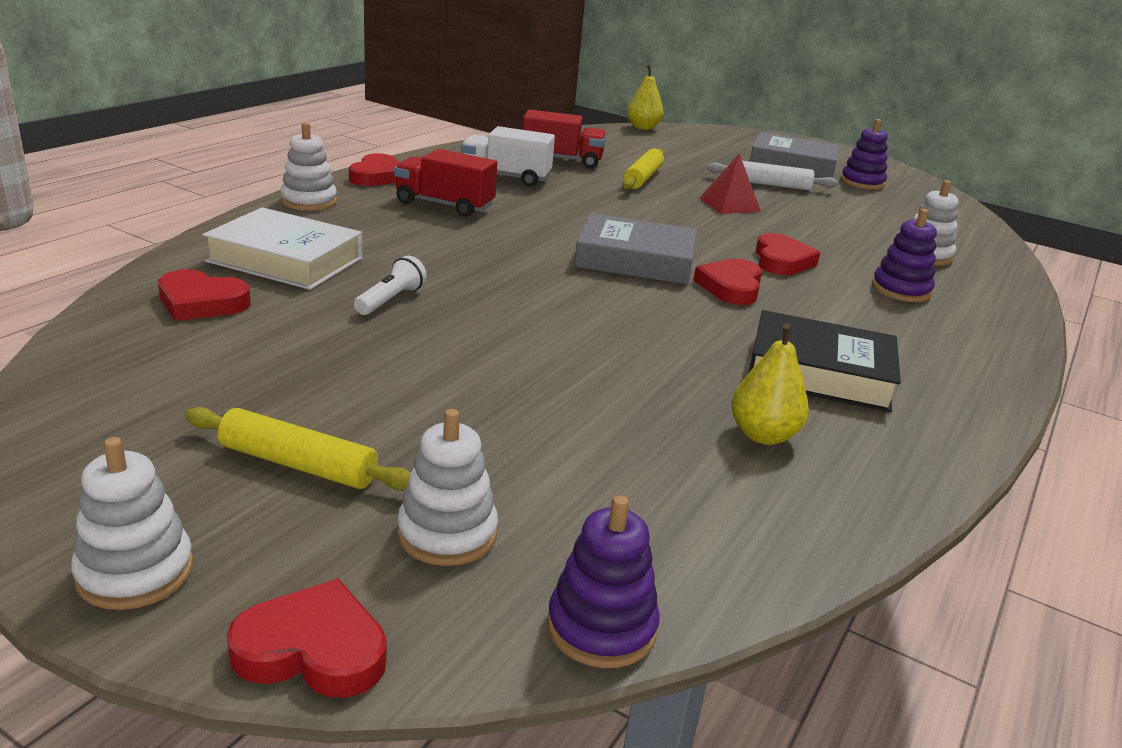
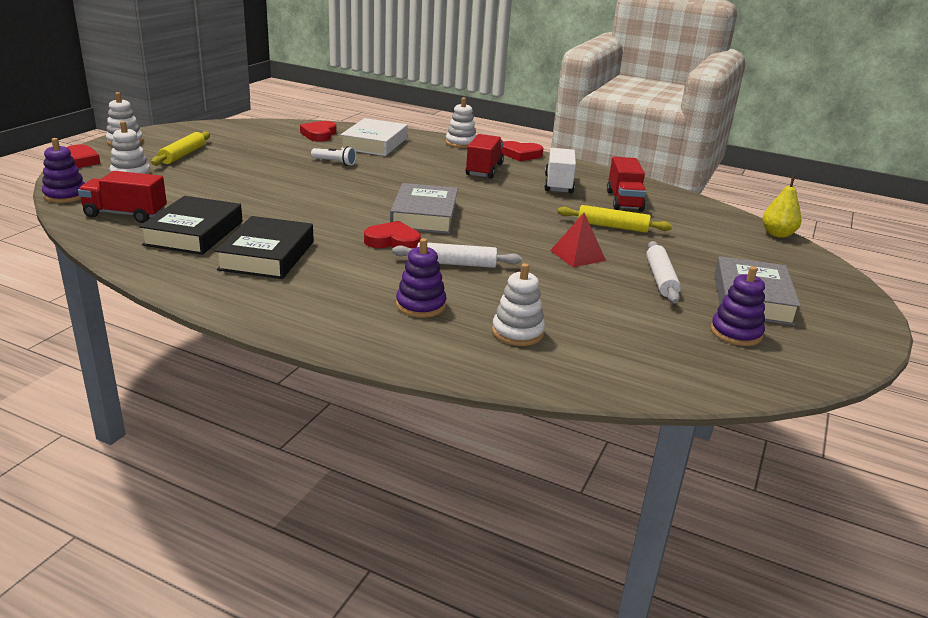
camera: 85 degrees right, 0 degrees up
(699, 518) = (125, 214): none -> red truck
(763, 435) = (194, 233): yellow pear -> black book
(781, 261) = (456, 264): red heart -> white rolling pin

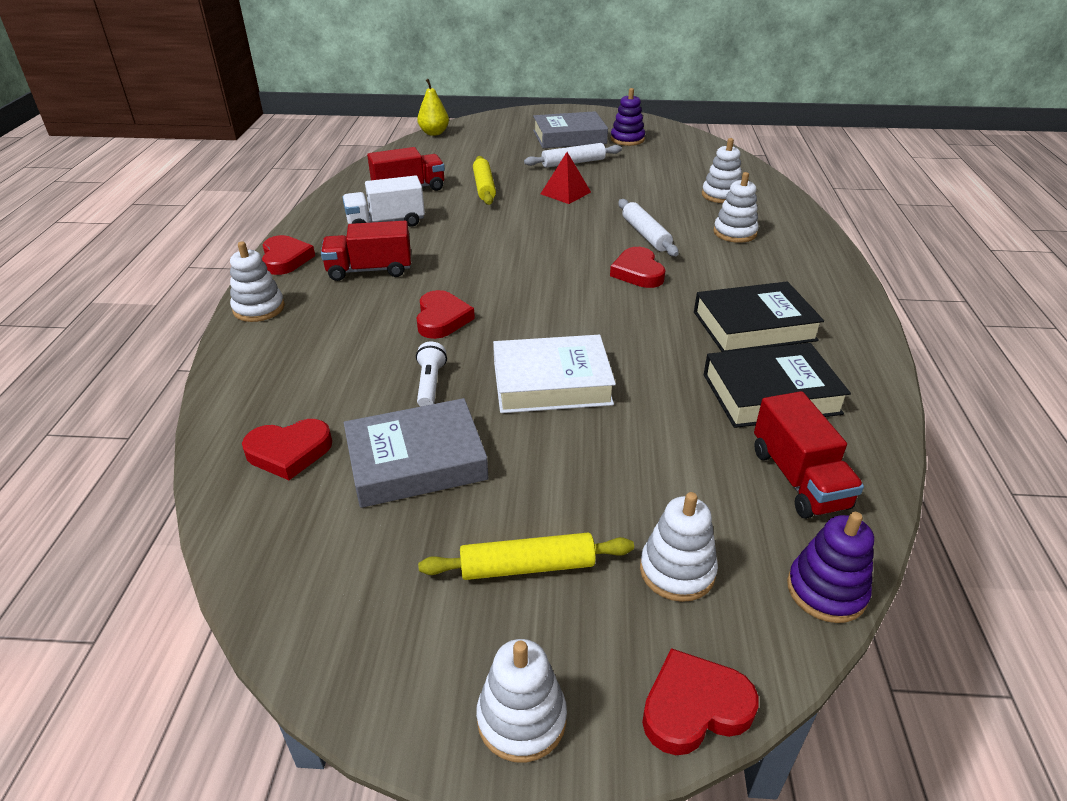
camera: 110 degrees left, 10 degrees up
(374, 143) = (308, 378): white book -> white book (551, 382)
(399, 175) = (442, 319): none -> red heart
(421, 305) = (734, 233): purple stacking toy -> white stacking toy
(424, 216) = (556, 272): grey book -> grey book (416, 461)

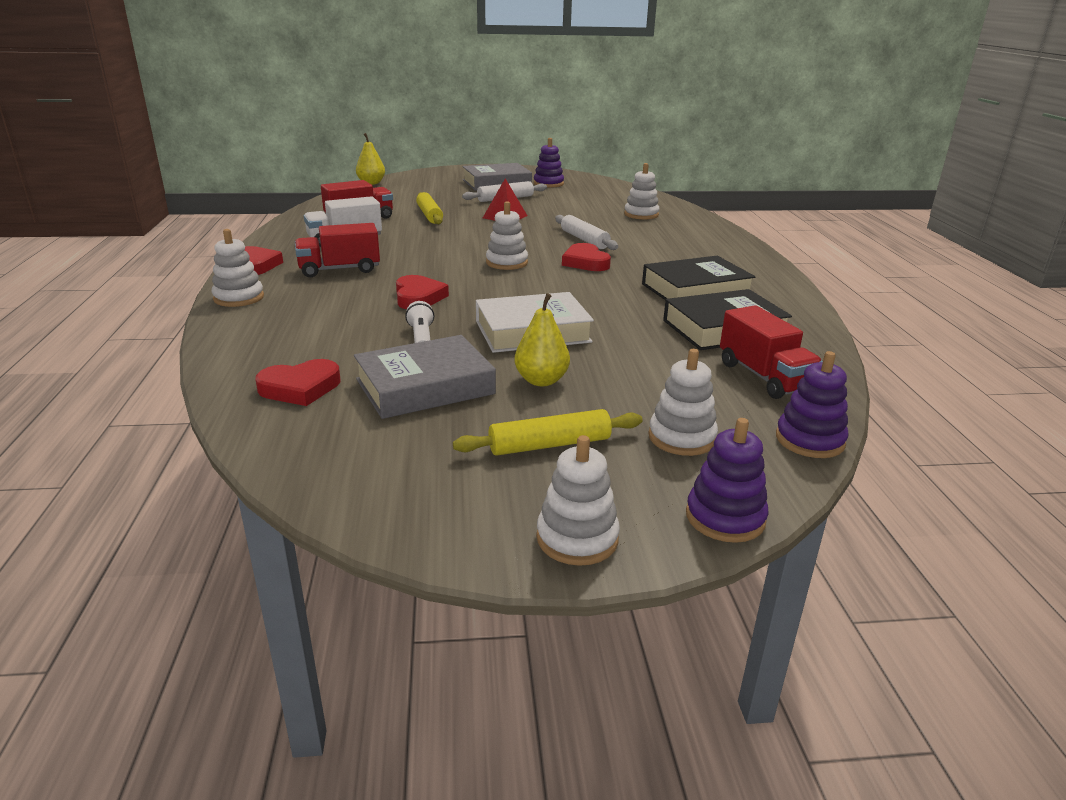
camera: 10 degrees left, 10 degrees down
(542, 463) = (541, 380): none -> yellow pear
(694, 707) = (725, 517): red heart -> purple stacking toy
(734, 233) = (660, 236): white stacking toy -> white stacking toy (506, 263)

